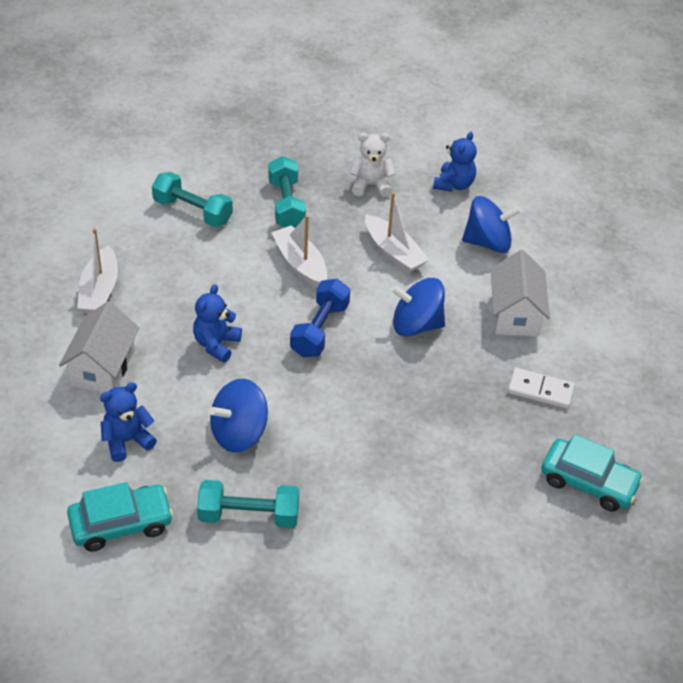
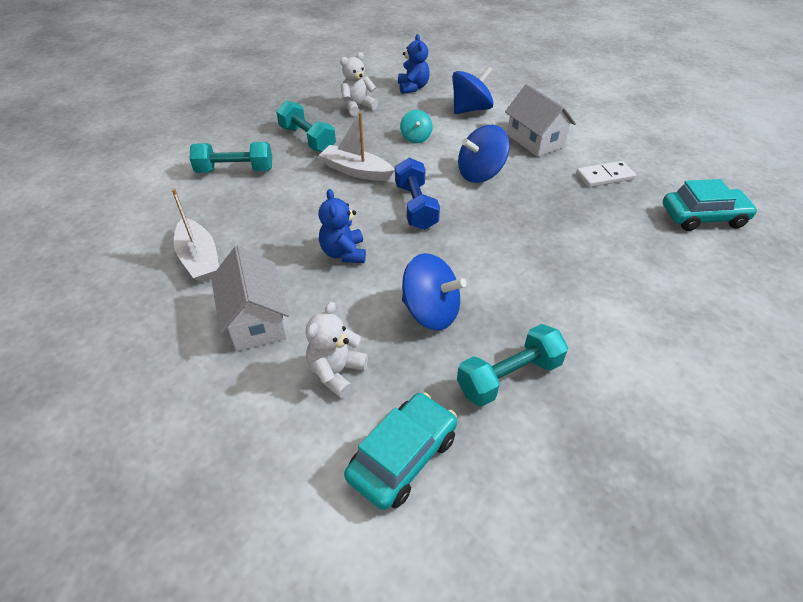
camera: 30 degrees left, 0 degrees up
(127, 441) = (336, 372): blue teddy bear -> white teddy bear
(239, 433) = (431, 312): blue spinning top -> blue spinning top turned 90 degrees counterclockwise
(394, 252) = (416, 138): white boat -> turquoise spinning top

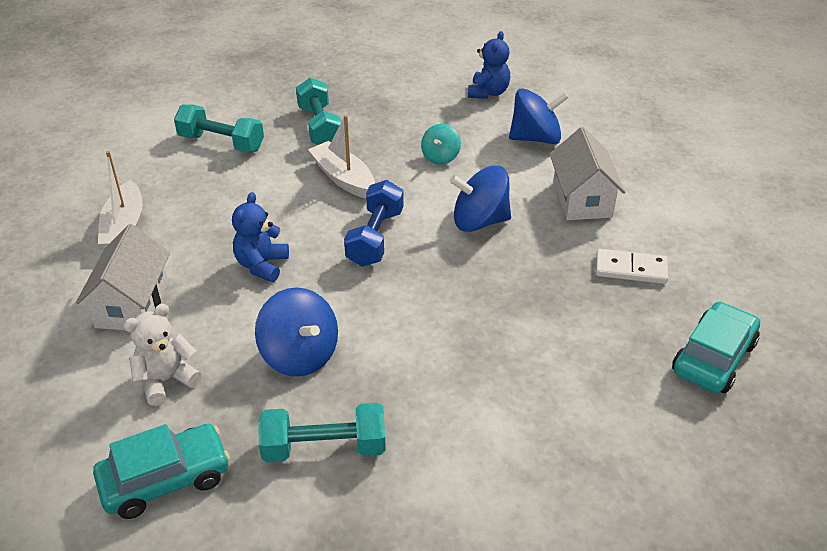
camera: 25 degrees right, 5 degrees down
(357, 107) = (404, 101): white teddy bear -> none
(703, 217) = (713, 358): turquoise car -> turquoise car turned 75 degrees counterclockwise

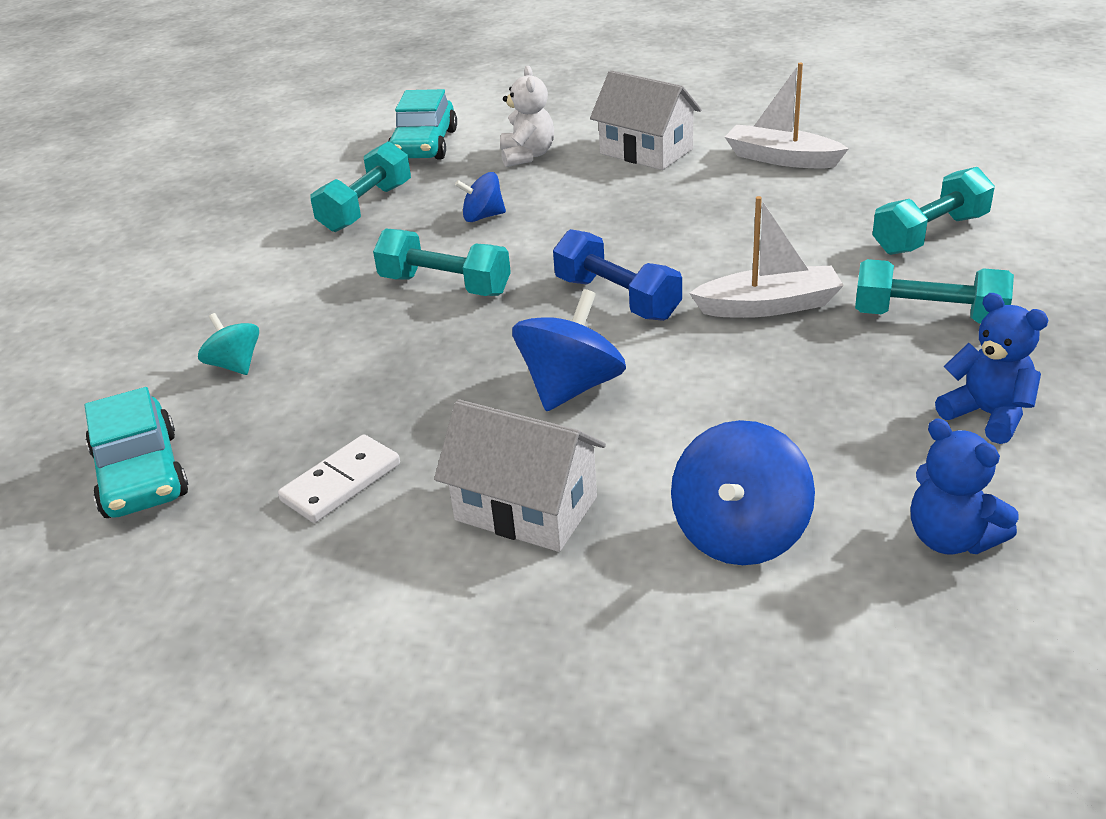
camera: 125 degrees right, 5 degrees down
(262, 265) = (639, 220): blue teddy bear -> blue teddy bear (987, 415)
(300, 355) = (483, 216): blue spinning top -> blue spinning top, size x0.59
(415, 326) = (445, 286): none -> turquoise dumbbell
(440, 157) = (759, 404): turquoise spinning top -> turquoise spinning top (235, 365)

